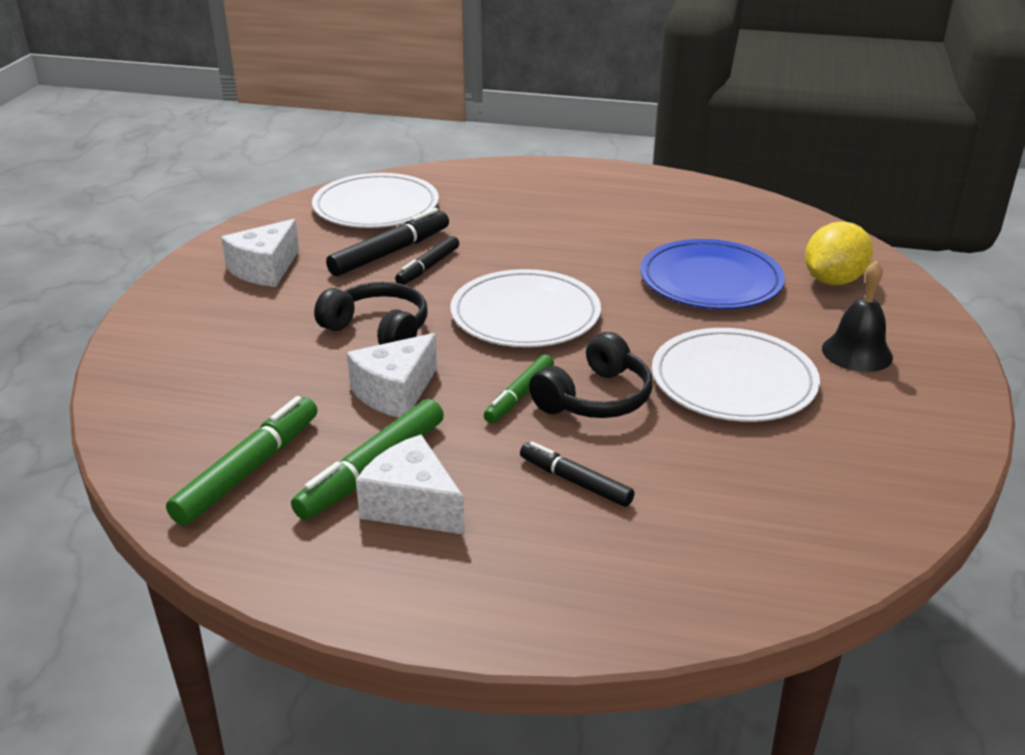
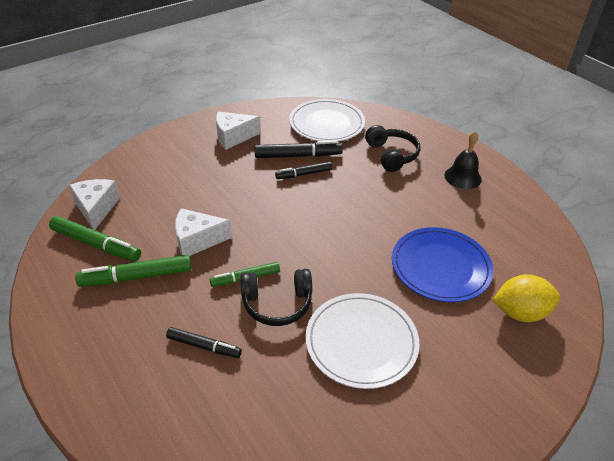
camera: 40 degrees right, 10 degrees up
(249, 470) = (96, 244): green marker -> green marker turned 45 degrees clockwise
(378, 330) = (235, 199): black headphones -> black headphones (391, 155)
(412, 505) = (126, 308): white cheese -> white cheese (96, 208)
(525, 314) = (311, 230): white plate -> none
(575, 481) = (204, 346): black marker -> black marker turned 120 degrees clockwise
(857, 352) = (462, 373): black bell -> black bell (462, 177)

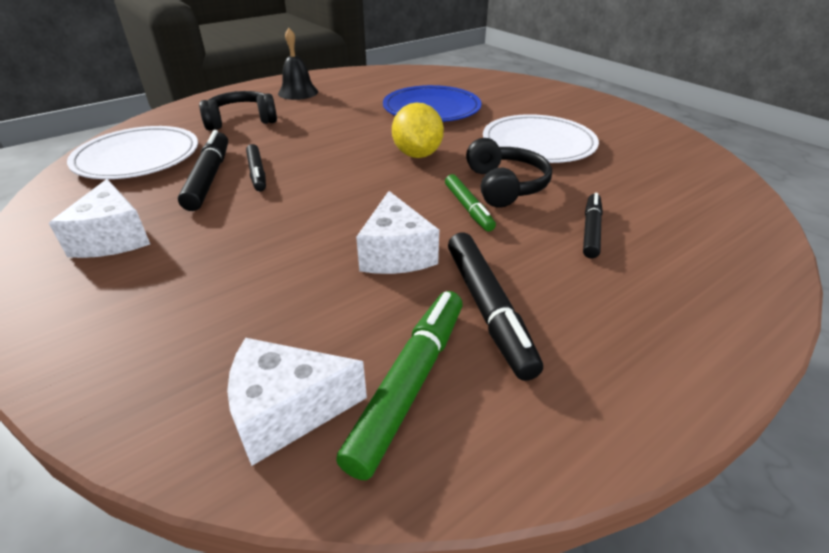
camera: 90 degrees left, 5 degrees down
(136, 277) = (487, 309): green marker -> black marker
(520, 312) = (479, 87): yellow lemon -> yellow lemon (417, 154)

